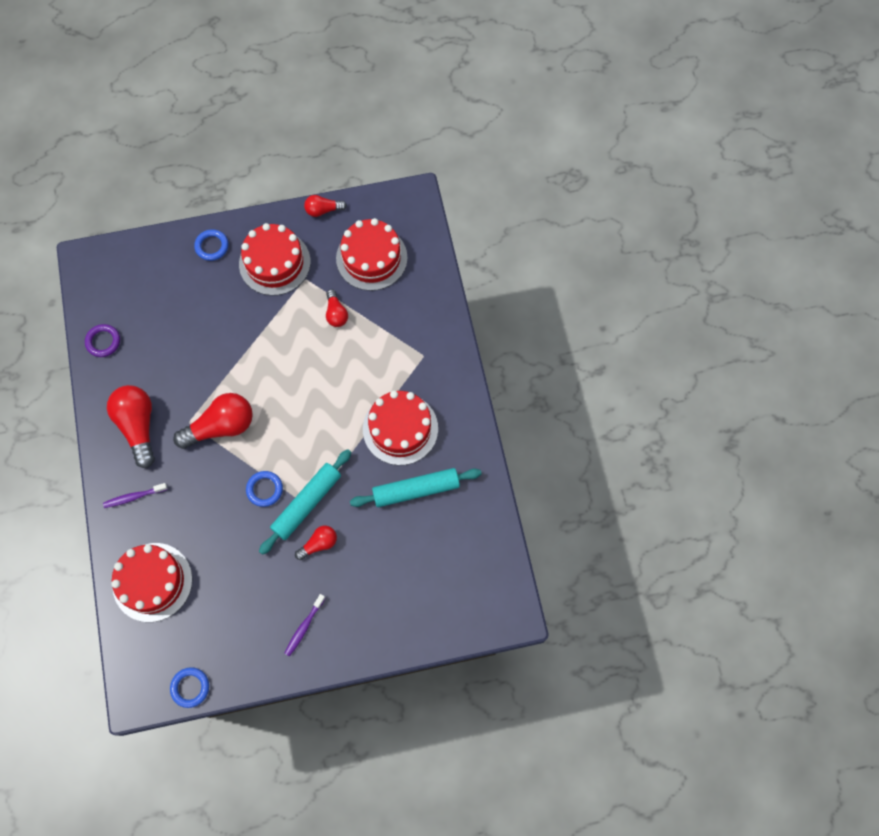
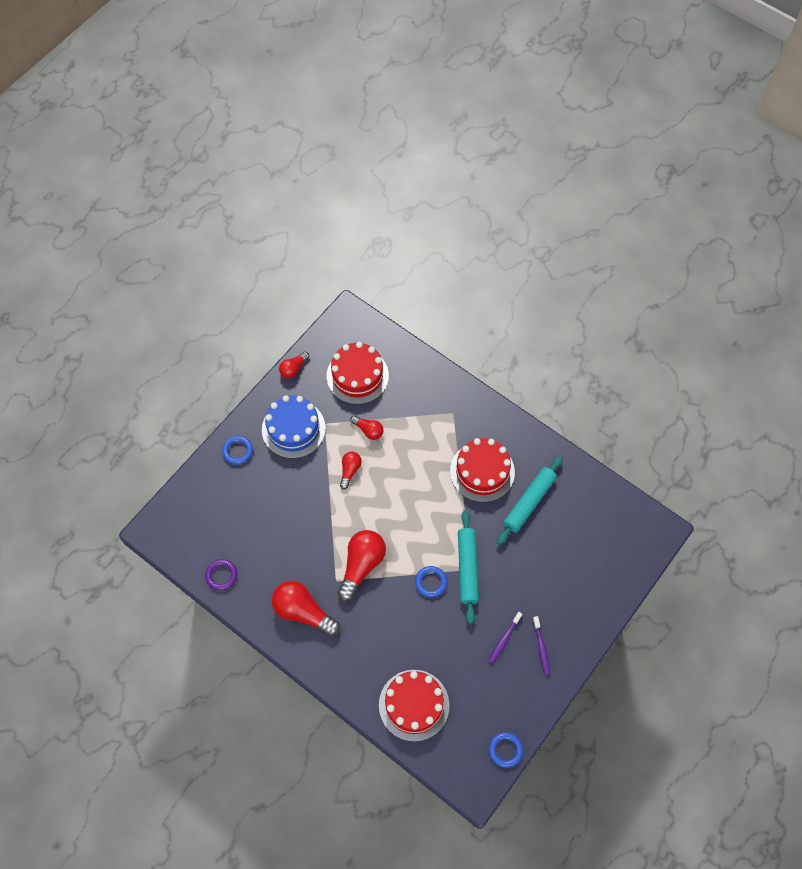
camera: 40 degrees left, 5 degrees down
(134, 497) = (346, 660): purple toothbrush -> purple toothbrush (504, 639)
(274, 263) = (293, 429): red cake -> blue cake
(319, 544) = (500, 587): red light bulb -> red light bulb (350, 470)

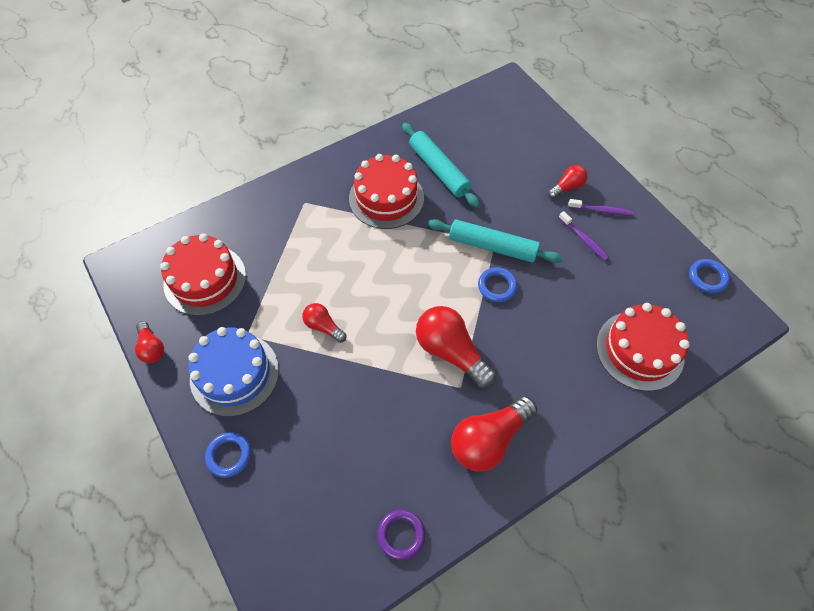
camera: 70 degrees left, 5 degrees down
(368, 430) = (281, 290): red light bulb -> red light bulb (567, 187)

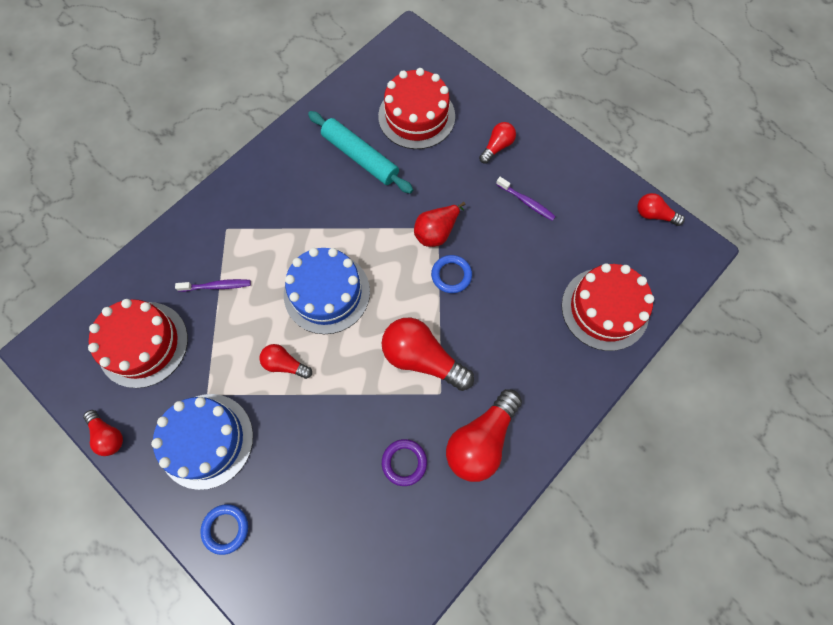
camera: 15 degrees left, 10 degrees up
(378, 275) = (327, 293): none -> blue cake
(386, 198) = (313, 203): red cake -> red cake (416, 116)
(401, 535) = (420, 560): purple ring -> purple ring (404, 462)
(492, 246) = (436, 232): turquoise rolling pin -> red pear
(601, 210) = (537, 165): purple toothbrush -> purple toothbrush (217, 286)
(707, 277) = (654, 215): blue ring -> red light bulb

